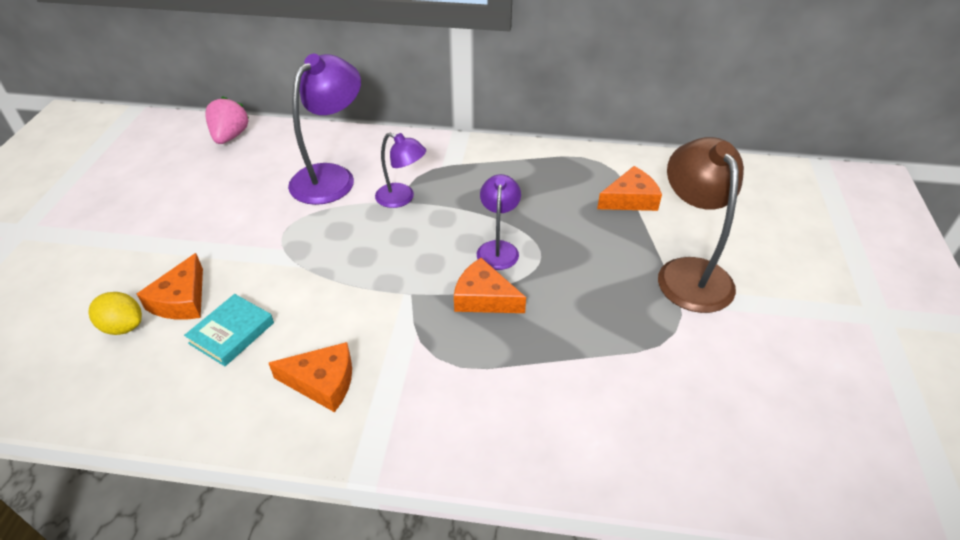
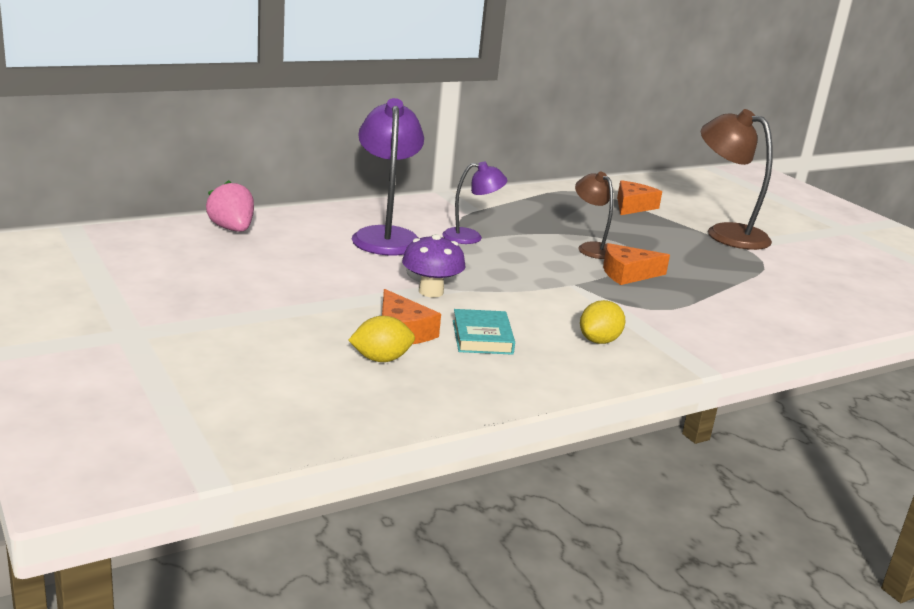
camera: 40 degrees left, 20 degrees down
(271, 258) = (431, 292): none -> purple mushroom
(322, 382) = (599, 341): orange cheese -> yellow lemon
(498, 248) = (592, 248): purple lamp -> brown lamp

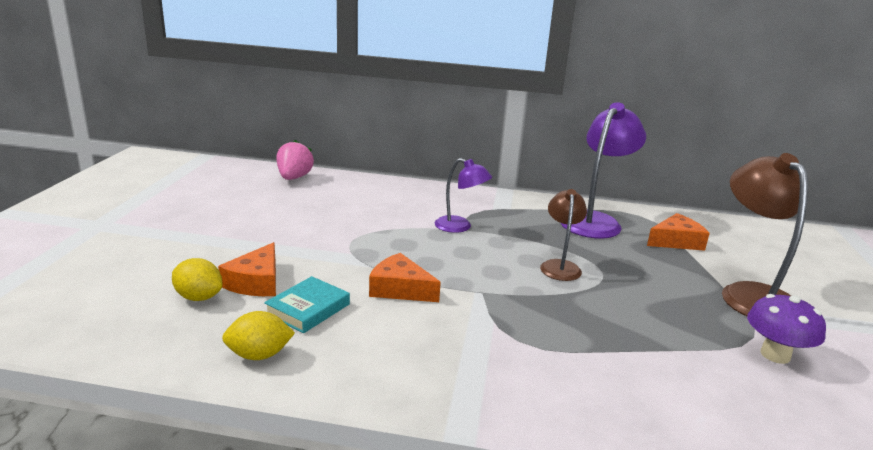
camera: 40 degrees right, 0 degrees up
(386, 236) = (391, 209): purple lamp -> purple lamp (595, 221)
(431, 292) = (341, 259): purple mushroom -> purple mushroom (775, 355)
(599, 341) = (405, 352): yellow lemon -> yellow lemon (259, 355)
(627, 273) = (555, 299): orange cheese -> orange cheese (400, 289)

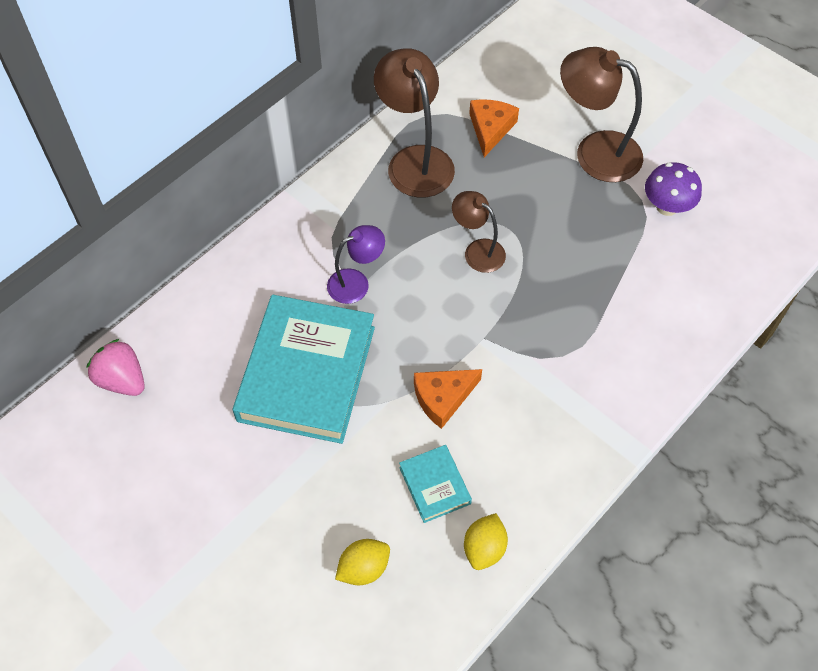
camera: 55 degrees left, 35 degrees up
(256, 282) = (362, 511): orange cheese -> none
(361, 229) = (307, 373): none -> turquoise book
(595, 221) = (415, 160): purple lamp -> brown lamp

